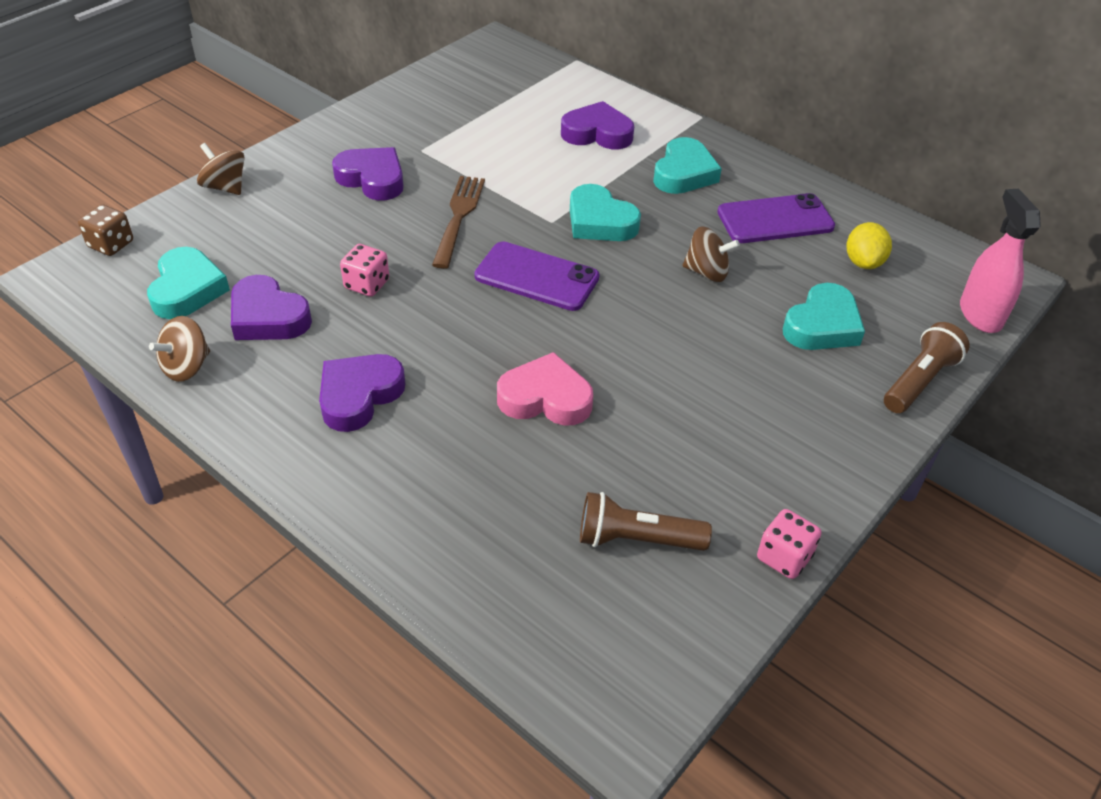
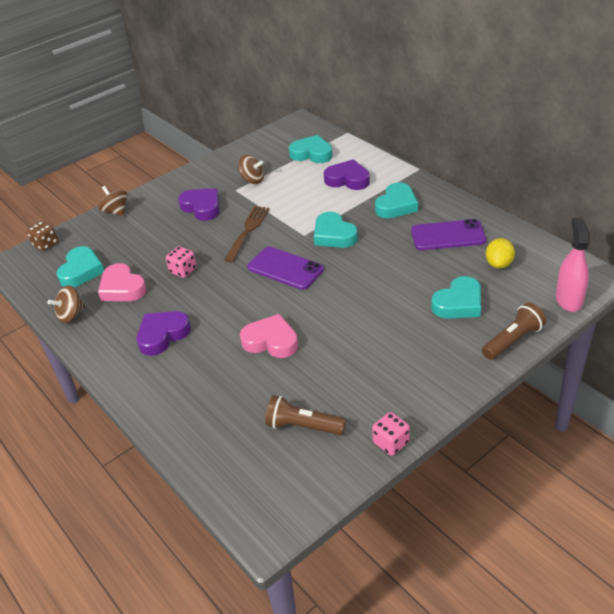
camera: 15 degrees right, 5 degrees down
(268, 317) = (122, 288): purple heart -> pink heart
(529, 92) = (312, 154): none -> turquoise heart
(707, 272) = (393, 268): brown spinning top -> brown spinning top (252, 180)

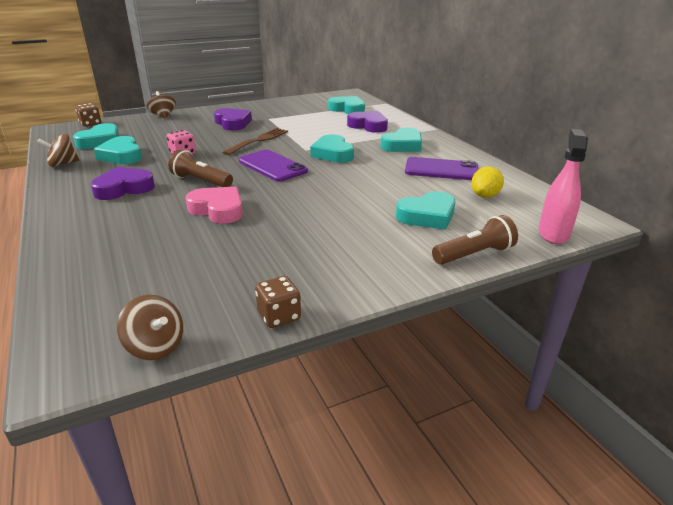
camera: 10 degrees right, 10 degrees down
(122, 288) = (122, 155): pink heart -> turquoise heart
(252, 180) = (287, 115): brown spinning top -> brown spinning top (155, 346)
(303, 426) = (192, 280): brown flashlight -> brown flashlight (201, 181)
(391, 442) = (279, 316): pink dice -> brown dice

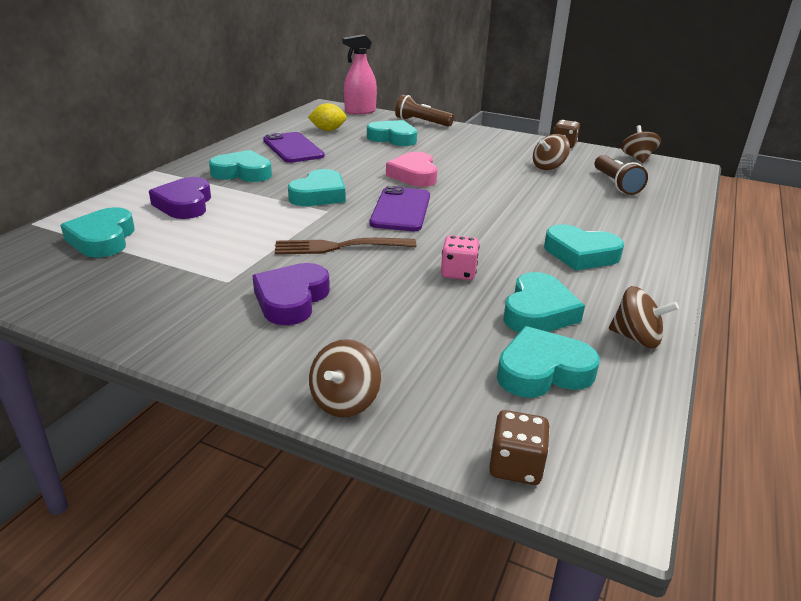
camera: 130 degrees left, 0 degrees up
(124, 188) = (580, 254): purple heart -> turquoise heart
(201, 181) = (494, 226): brown flashlight -> brown flashlight (616, 184)
(218, 209) = (518, 197): pink heart -> pink heart (414, 175)
(241, 259) = (548, 167): none -> brown spinning top

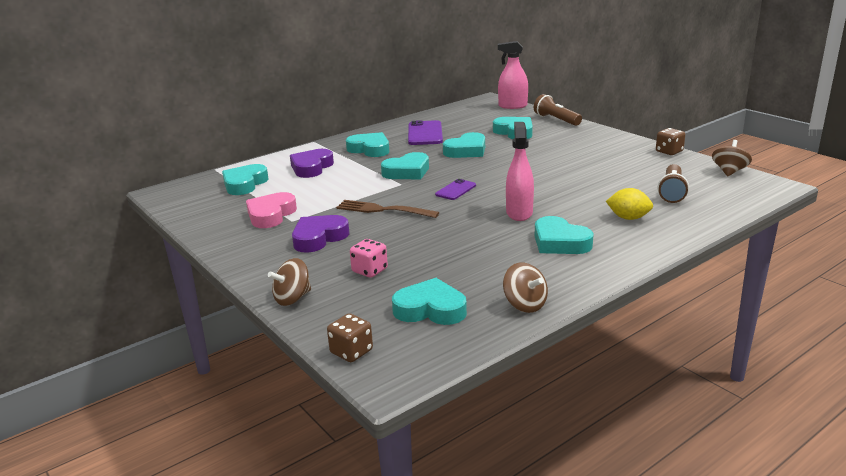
camera: 30 degrees right, 5 degrees down
(328, 130) = (468, 121): yellow lemon -> yellow lemon (628, 218)
(401, 210) = (456, 190): purple phone -> purple phone, size x0.58
(414, 175) = (497, 164): pink heart -> pink heart (271, 215)
(458, 273) = (446, 240): pink dice -> pink dice (369, 270)
(500, 227) = (519, 213): none -> pink spray bottle
(538, 311) = (473, 274): turquoise heart -> turquoise heart (466, 151)
(548, 167) = (625, 170): brown spinning top -> none

